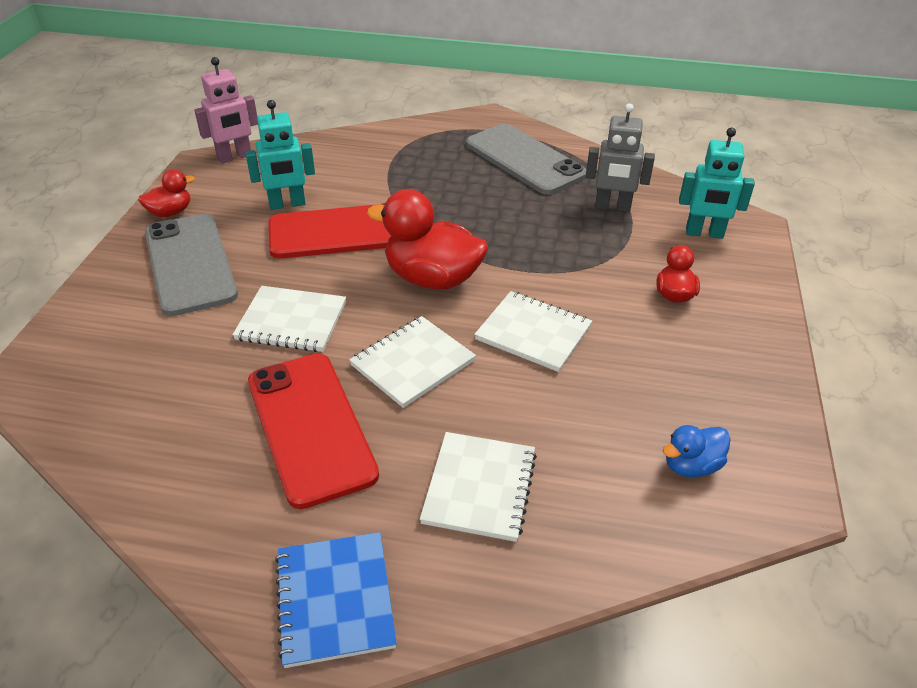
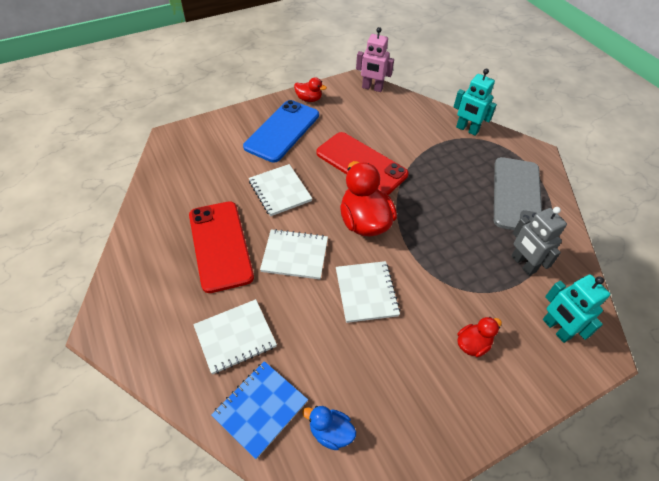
camera: 50 degrees right, 10 degrees up
(190, 264) = (282, 131): grey phone -> blue phone
(287, 204) = (359, 130): turquoise robot -> turquoise robot (467, 129)
(310, 427) = (220, 245): red phone -> red phone turned 45 degrees counterclockwise
(335, 599) = (132, 322): blue notebook -> blue notebook (260, 408)

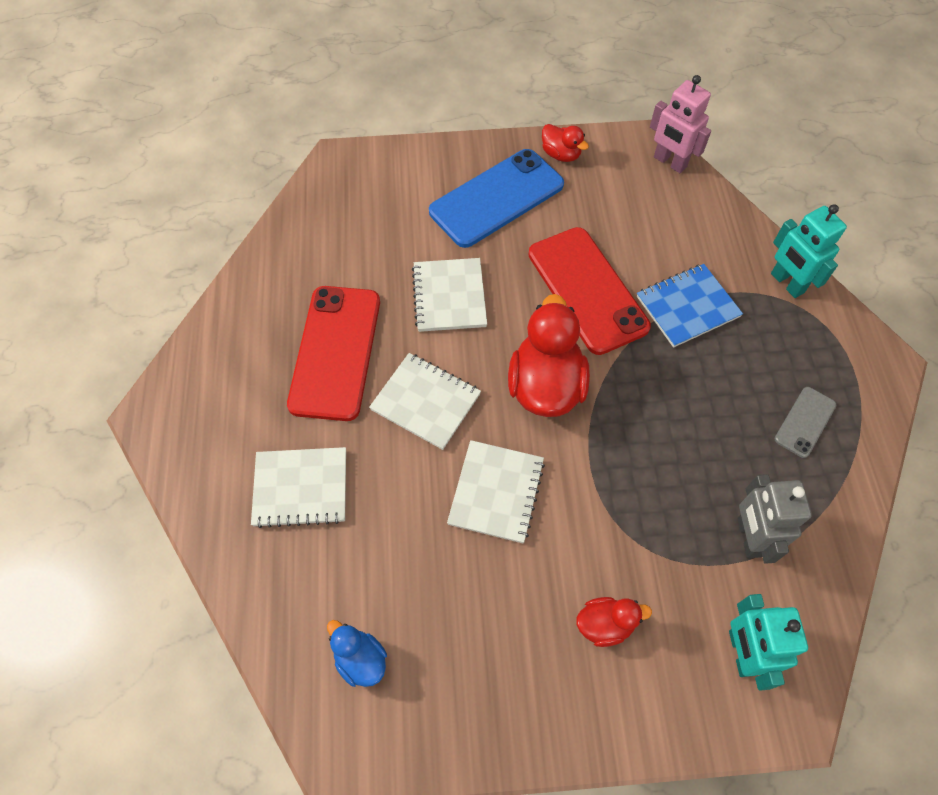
camera: 25 degrees right, 10 degrees up
(260, 408) = (291, 593): blue notebook -> blue notebook (687, 306)
(516, 194) = (805, 422): grey phone -> grey phone, size x0.48

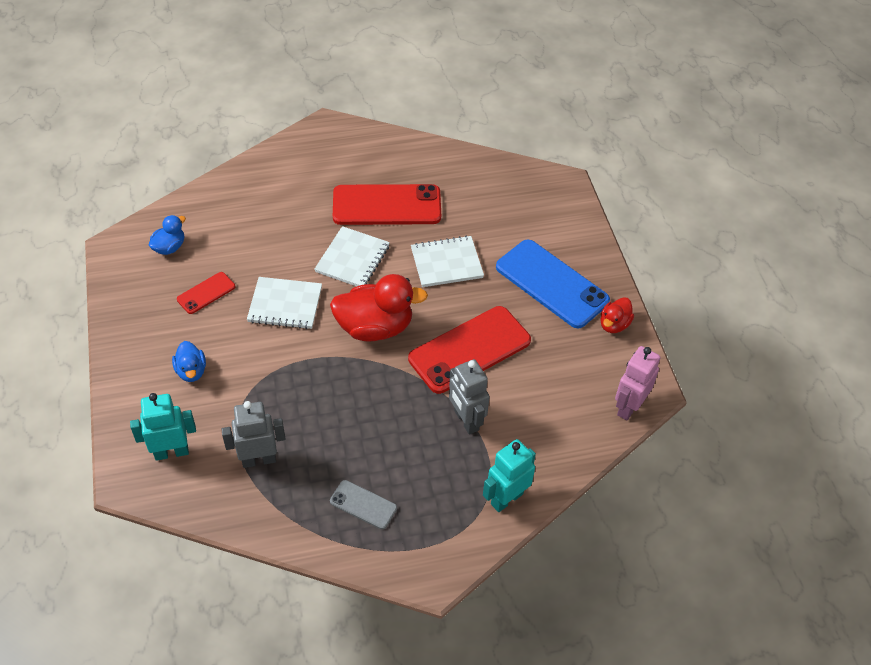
camera: 80 degrees right, 10 degrees down
(301, 488) = (281, 203): white notebook -> none
(462, 602) = (206, 293): none -> red phone
(605, 624) = (191, 371): red duck -> blue duck
(687, 306) = (466, 420): blue notebook -> grey robot

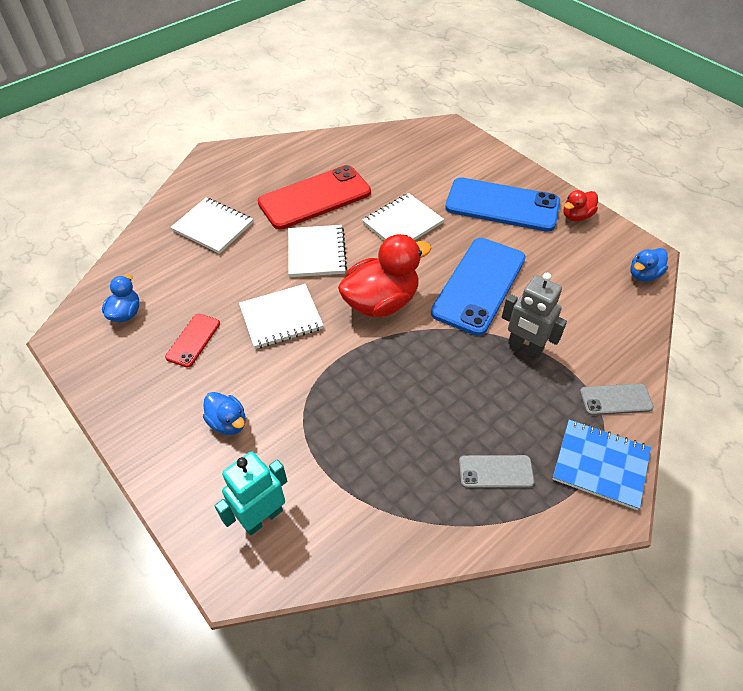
camera: 25 degrees left, 0 degrees up
(259, 459) = (360, 479): grey robot -> none
(283, 198) = (213, 227): none -> white notebook
(450, 540) = (600, 464): none -> blue notebook
(469, 350) = (479, 285): red phone -> blue phone
(506, 498) = (615, 399): turquoise robot -> grey phone
(614, 324) = (576, 216): red duck -> red duck turned 45 degrees clockwise
(628, 407) = (643, 275): pink robot -> blue duck

